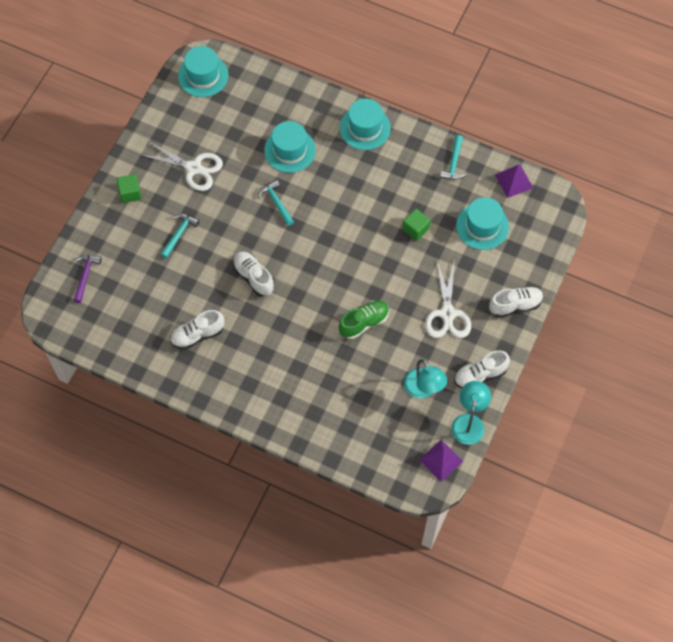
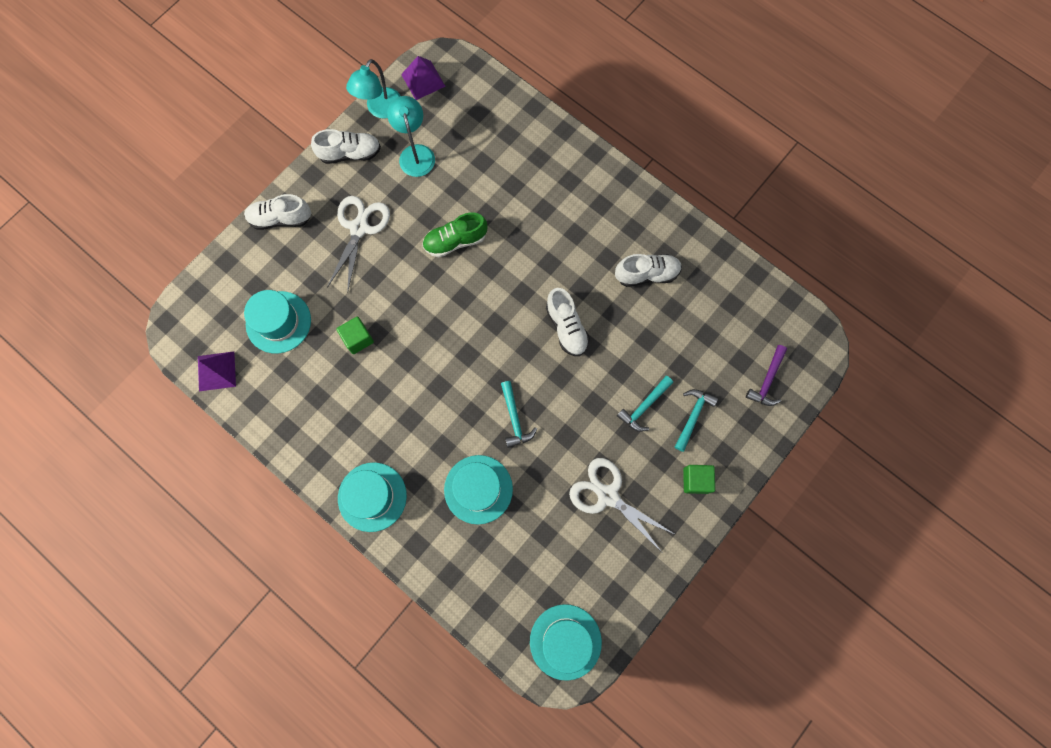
camera: 165 degrees left, 10 degrees up
(454, 163) = (279, 415): turquoise hammer -> turquoise hammer (693, 416)

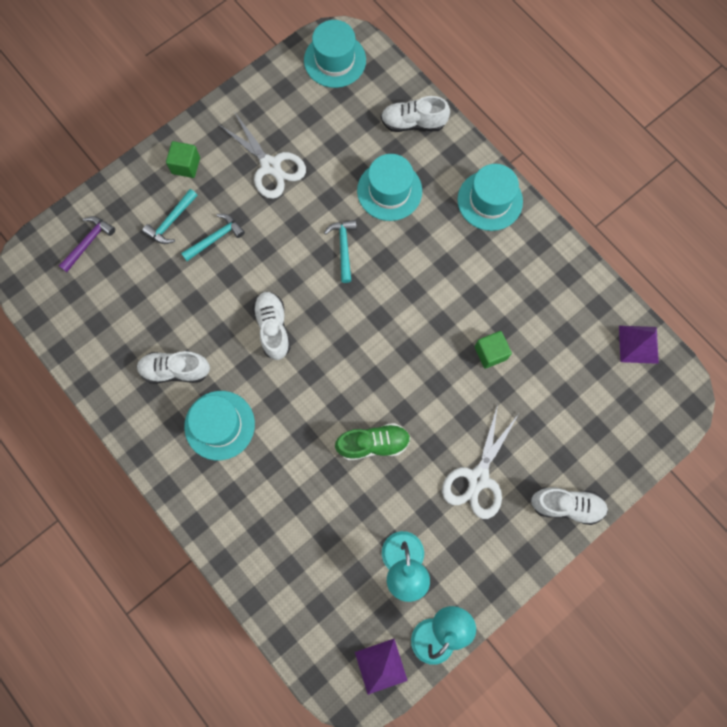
camera: 170 degrees left, 0 degrees up
(278, 322) = (573, 385): turquoise hat -> turquoise hat (219, 425)
(350, 153) = (480, 577): white shoe -> white shoe (413, 123)

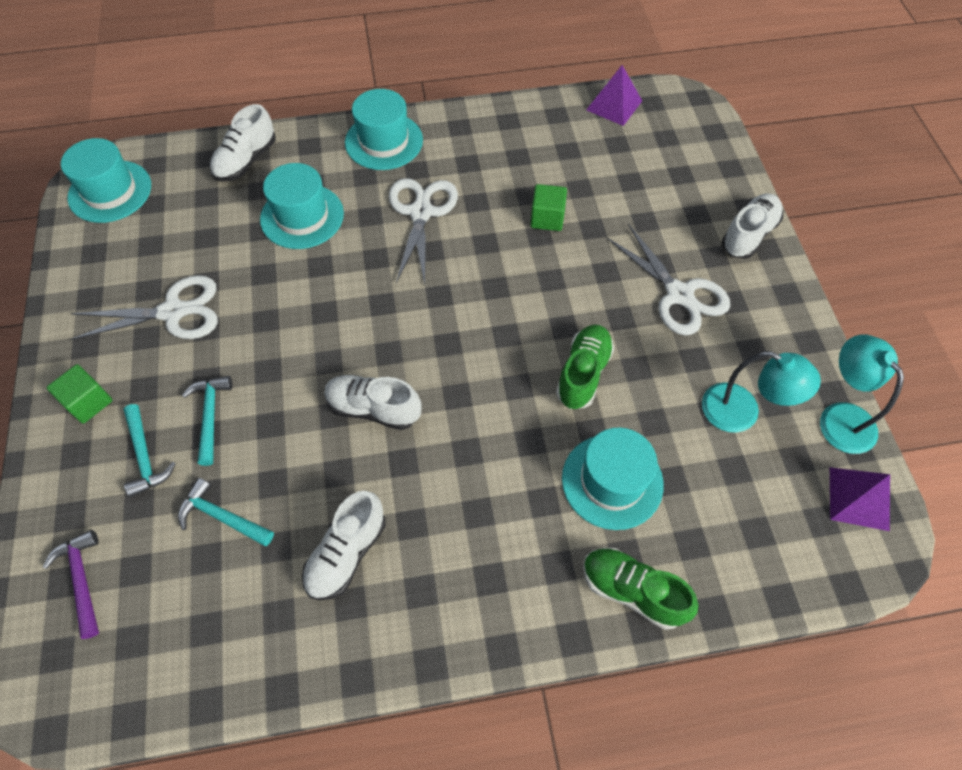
camera: 60 degrees left, 15 degrees down
(219, 425) = (456, 534): turquoise hat -> turquoise hat (612, 481)
(240, 546) = (632, 591): none -> green shoe
(343, 248) = (332, 289): turquoise hammer -> turquoise hammer (222, 517)
(441, 265) = (421, 213): none -> white scissors

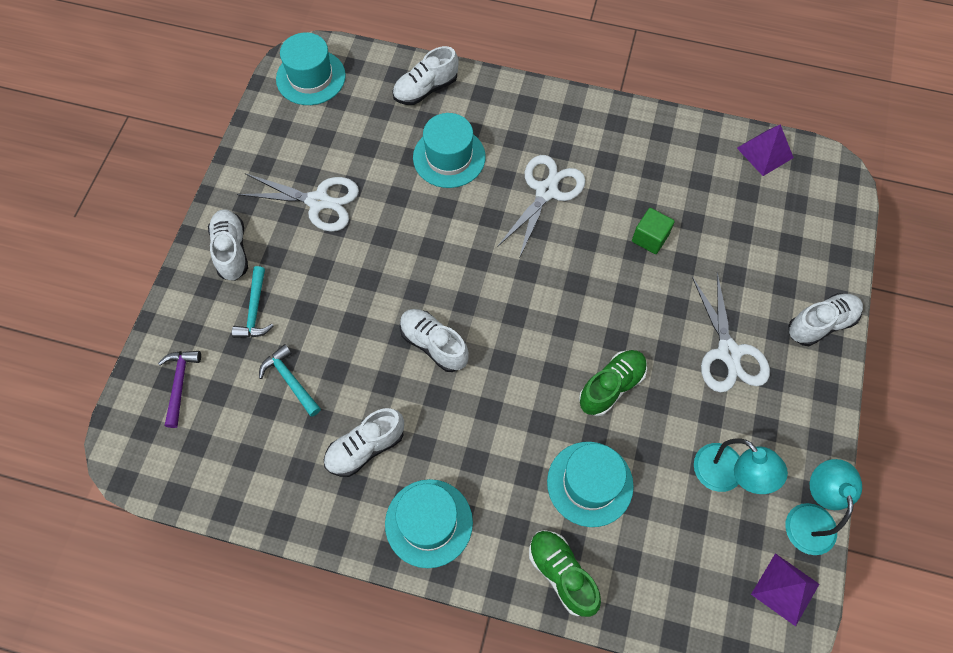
camera: 25 degrees right, 5 degrees up
(88, 402) = (231, 250): green cube -> white shoe
(210, 416) = (312, 298): turquoise hammer -> none
(384, 141) = (545, 113): turquoise hat -> turquoise hat (429, 523)

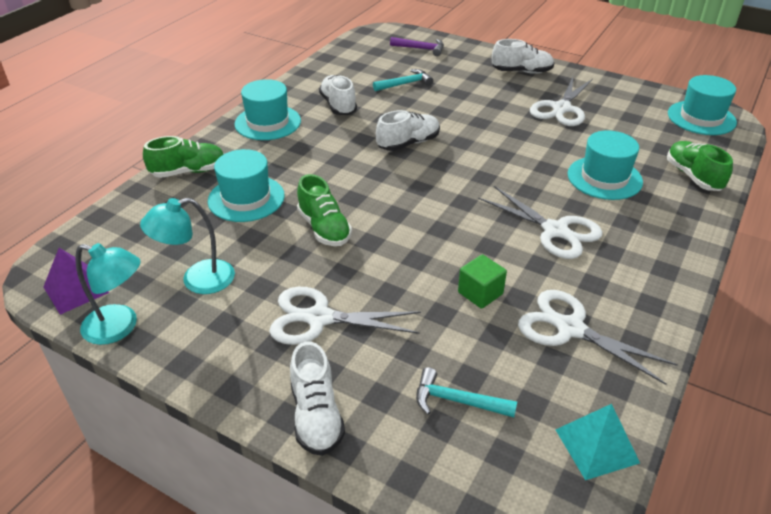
camera: 105 degrees right, 25 degrees down
(255, 310) = (467, 76): turquoise hammer -> turquoise hammer (457, 401)
(425, 89) = (693, 176): white shoe -> green shoe
(665, 173) = (570, 329): none -> white scissors
(764, 152) = (596, 445): purple pyramid -> turquoise pyramid

